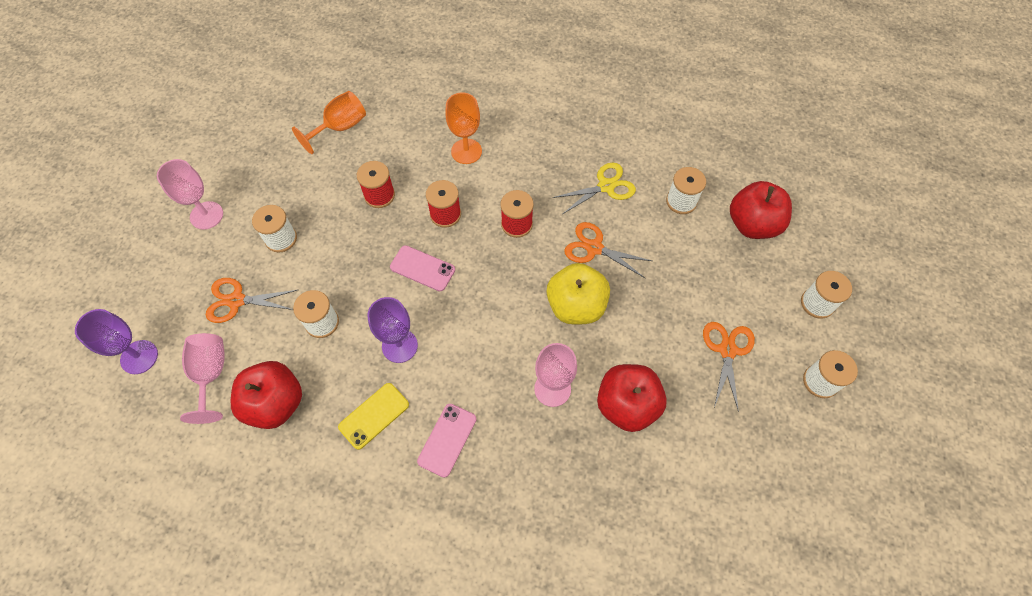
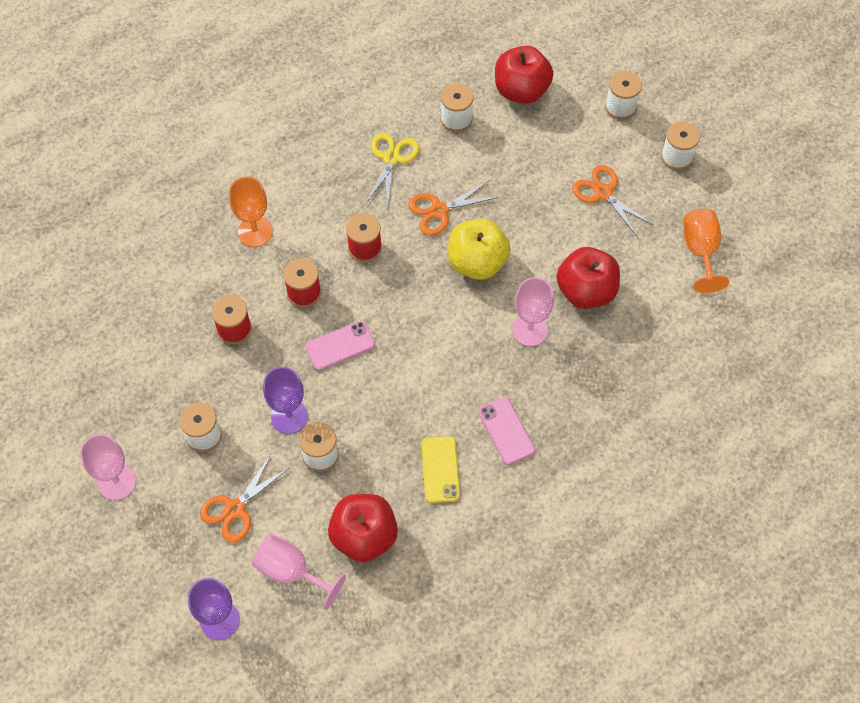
camera: 50 degrees left, 0 degrees up
(340, 127) = (126, 312): orange goblet -> orange goblet (700, 251)
(399, 346) = (396, 411): purple goblet -> purple goblet (289, 416)

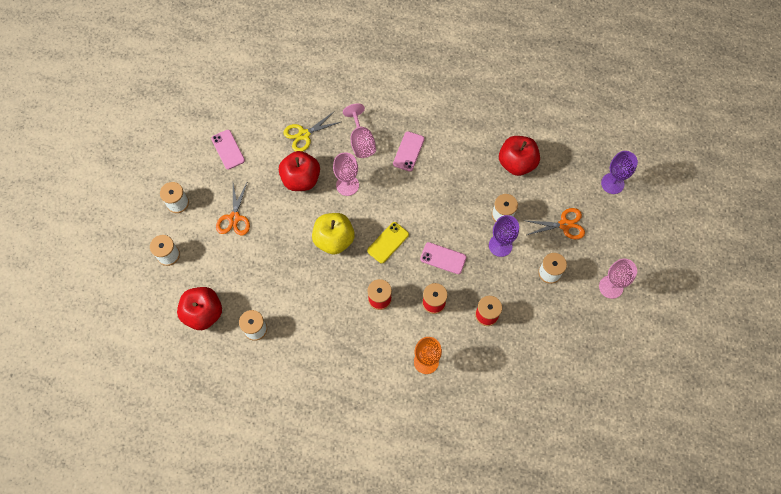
camera: 135 degrees left, 5 degrees up
(291, 571) = (562, 176): pink goblet -> pink goblet (361, 141)
(392, 158) = (313, 337): yellow scissors -> yellow scissors (304, 134)
(439, 210) = (322, 284): orange scissors -> none
(440, 469) = (455, 161): yellow phone -> yellow phone (388, 242)
(700, 251) = (228, 149): orange goblet -> pink phone

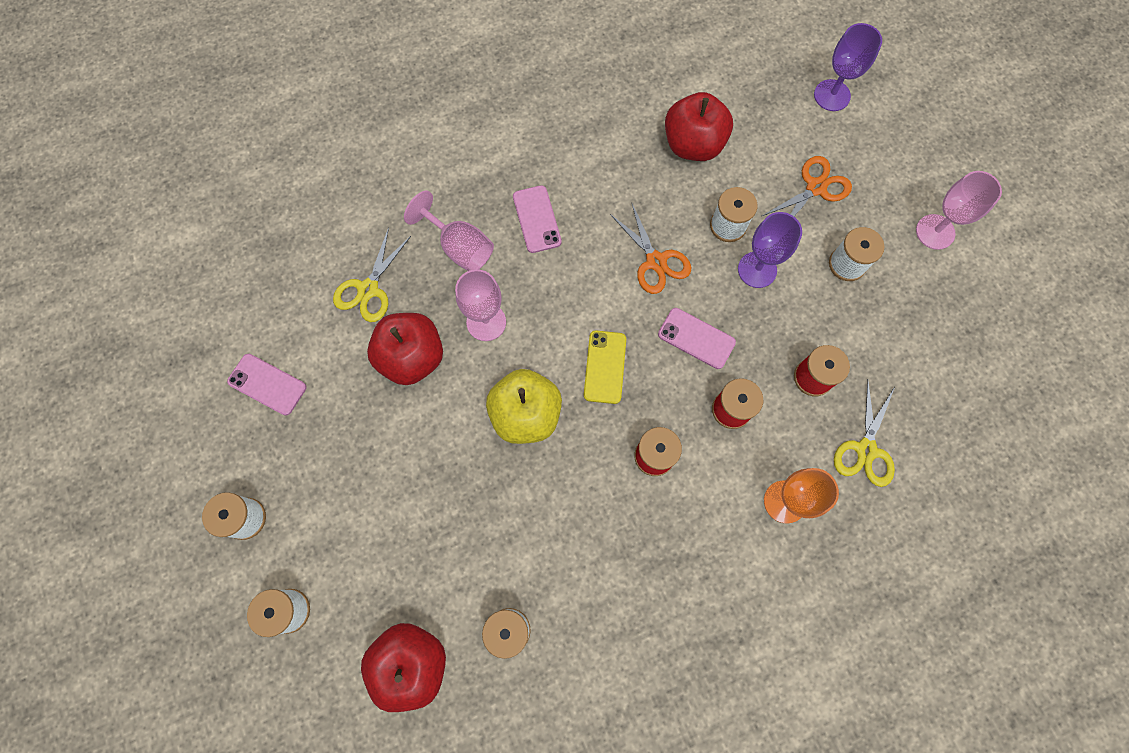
camera: 35 degrees left, 5 degrees up
(234, 218) = (353, 482): orange scissors -> orange scissors (656, 261)
(443, 258) = (696, 338): pink phone -> pink phone turned 45 degrees clockwise
(485, 365) = (866, 450): none -> yellow scissors

